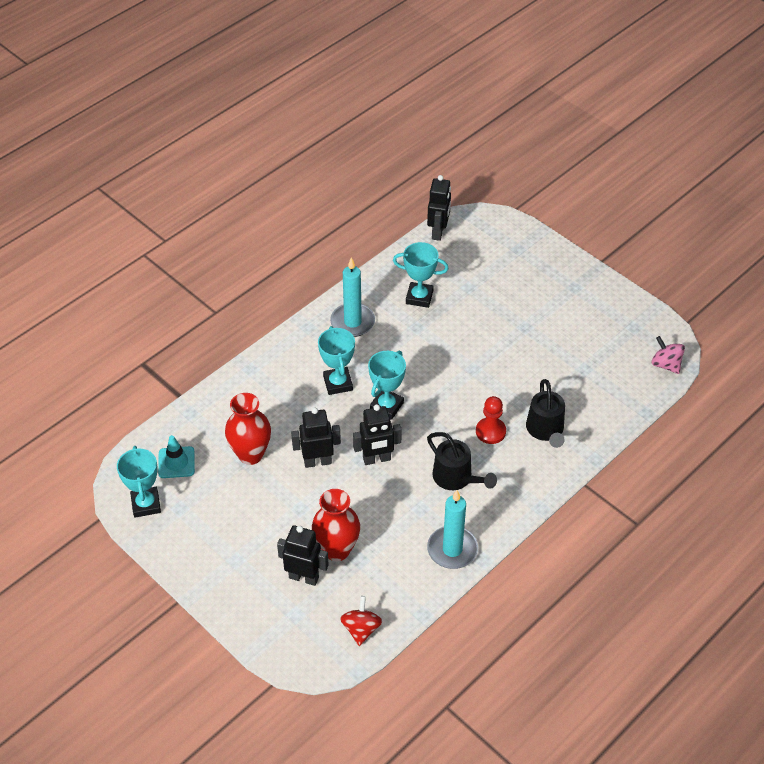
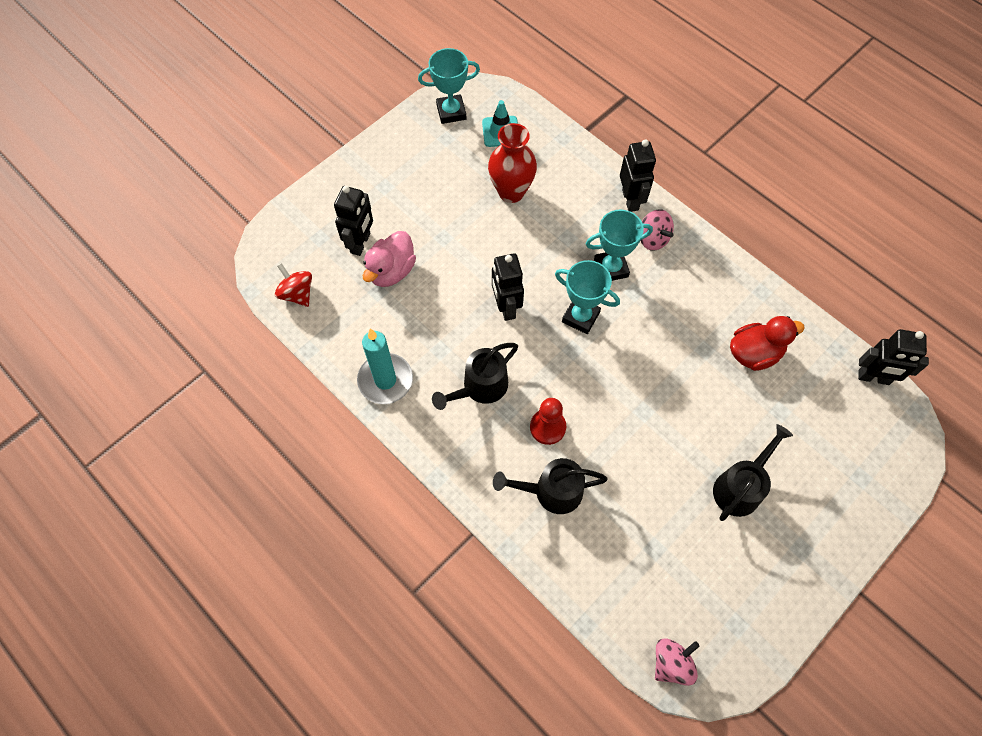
camera: 90 degrees right, 15 degrees up
(308, 353) = (652, 239): none -> pink spinning top
(317, 461) = (502, 251): black robot -> black robot (630, 200)
(337, 550) = (391, 271): red vase -> pink duck
(352, 322) = (704, 281): turquoise candle -> none
(361, 629) = (297, 294): red spinning top -> red spinning top turned 135 degrees counterclockwise
(419, 297) = (754, 353): turquoise trophy -> red duck
(531, 315) = (741, 486): none -> black watering can

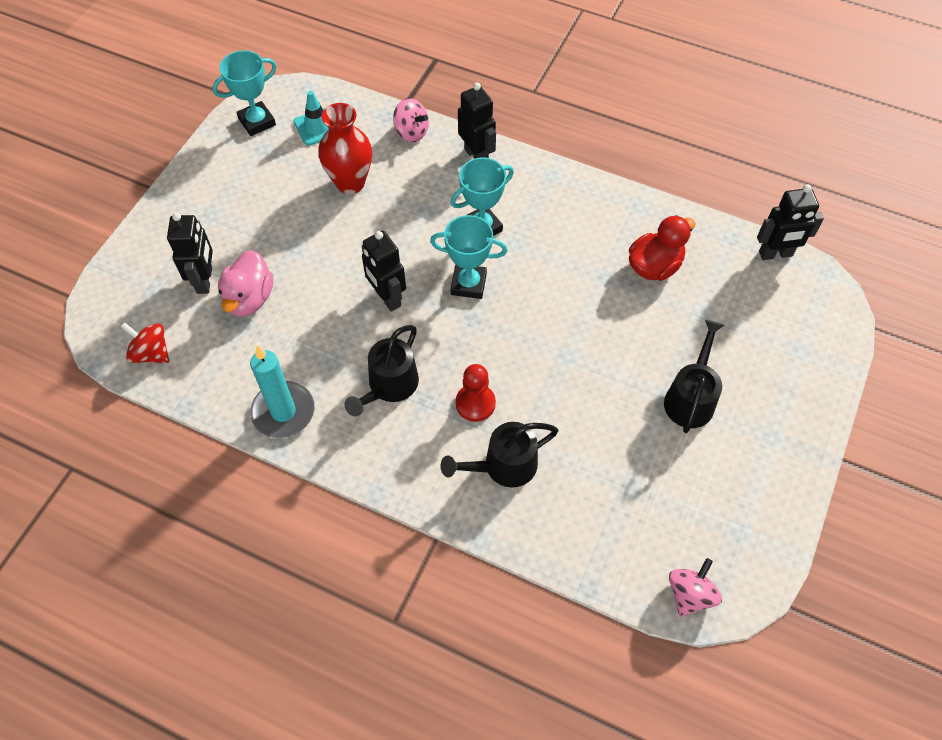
camera: 20 degrees left, 5 degrees down
(652, 239) = (513, 187): pink spinning top -> pink spinning top (411, 132)

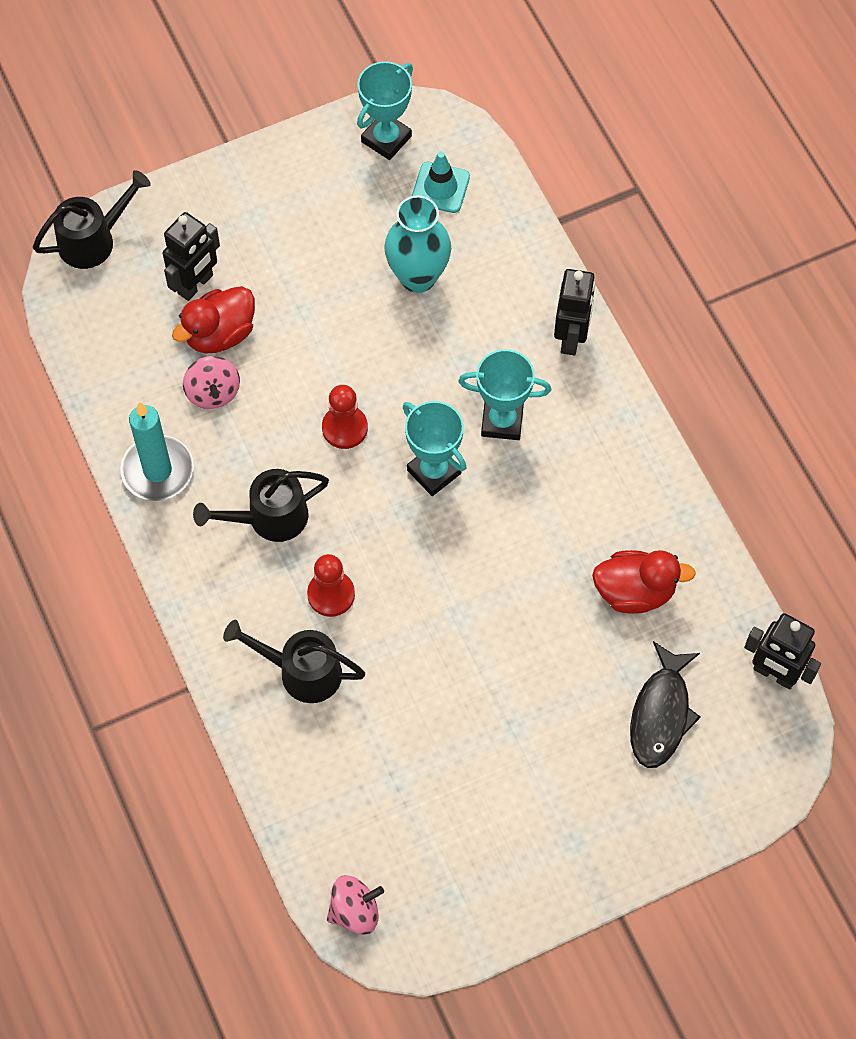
camera: 40 degrees right, 5 degrees up
(151, 353) = (92, 325): red spinning top -> none
(249, 298) = (220, 334): pink duck -> red duck
(257, 122) = (386, 139): turquoise trophy -> turquoise trophy turned 60 degrees counterclockwise
(350, 183) = (418, 277): red vase -> turquoise vase
(387, 298) = (344, 428): black robot -> red pawn
(411, 132) = (530, 262): pink spinning top -> pink spinning top (213, 392)
(690, 397) = (535, 745): black watering can -> black watering can (94, 240)
(740, 322) = (661, 714): none -> black fish

